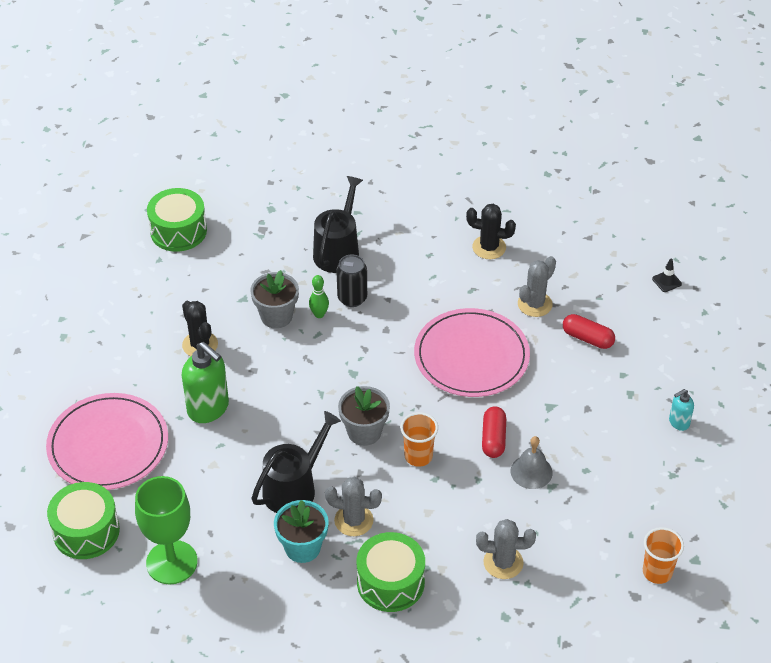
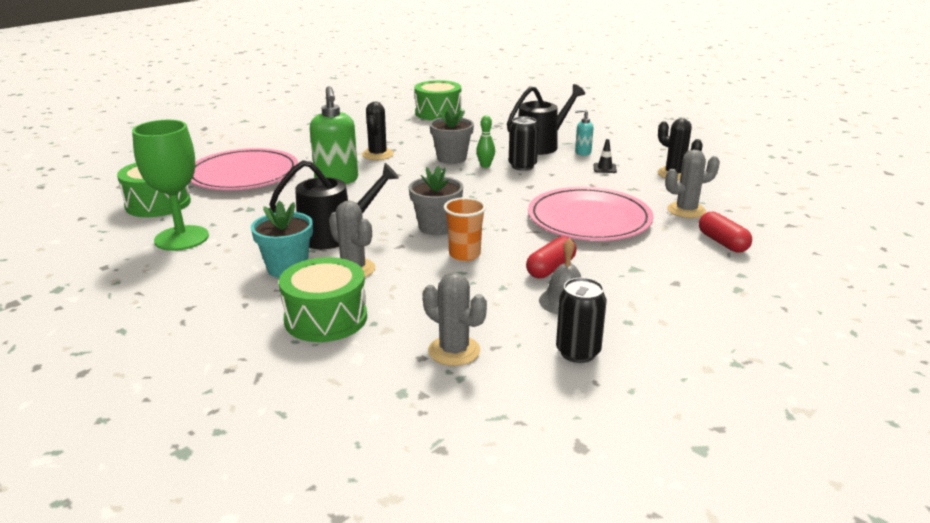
camera: 35 degrees right, 20 degrees down
(577, 519) = (578, 352): none -> black can
(657, 572) = (634, 437): orange cup -> none
(666, 281) = (850, 235): black traffic cone -> black traffic cone (604, 168)
(678, 422) = (782, 327): turquoise soap dispenser -> turquoise soap dispenser (582, 152)

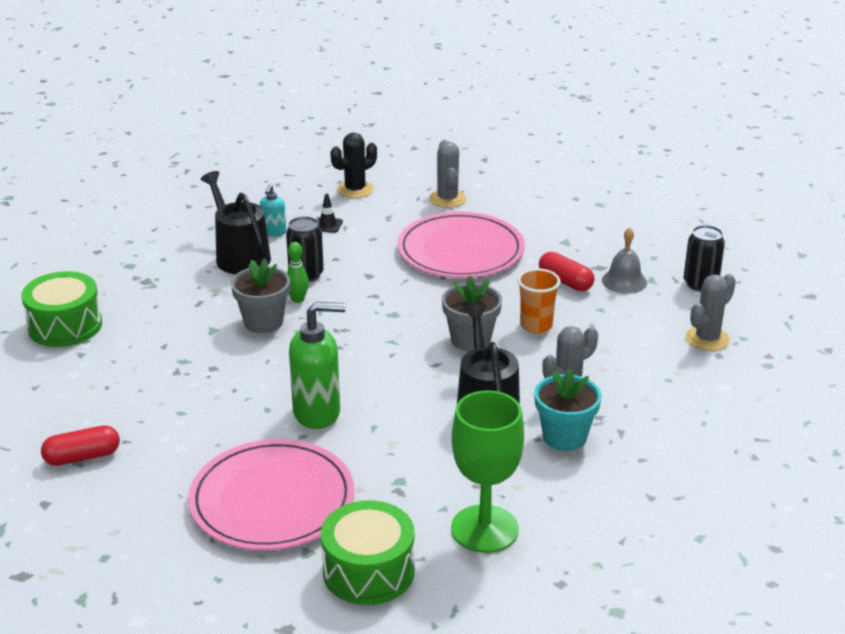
camera: 85 degrees left, 5 degrees up
(326, 318) = (664, 406): green drum -> none
(377, 154) = (229, 380): black cactus -> none
(722, 242) = (517, 195): red capsule -> red capsule (82, 457)

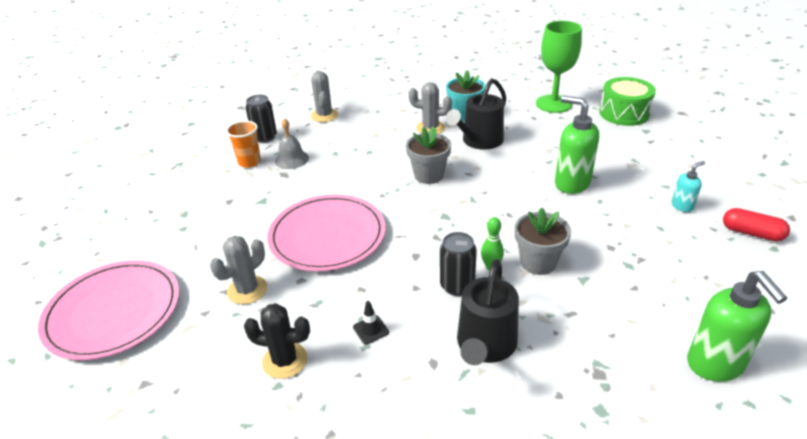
camera: 130 degrees left, 5 degrees up
(65, 326) = (715, 364): green drum -> green soap dispenser
(272, 500) = (643, 156): pink plate -> pink plate (113, 312)
(274, 232) = (423, 355): turquoise soap dispenser -> turquoise soap dispenser (682, 206)
(536, 326) = (382, 163): orange cup -> orange cup (249, 162)
(565, 282) = (318, 177): red capsule -> none
(707, 339) = (324, 115): grey cactus -> grey cactus turned 75 degrees clockwise

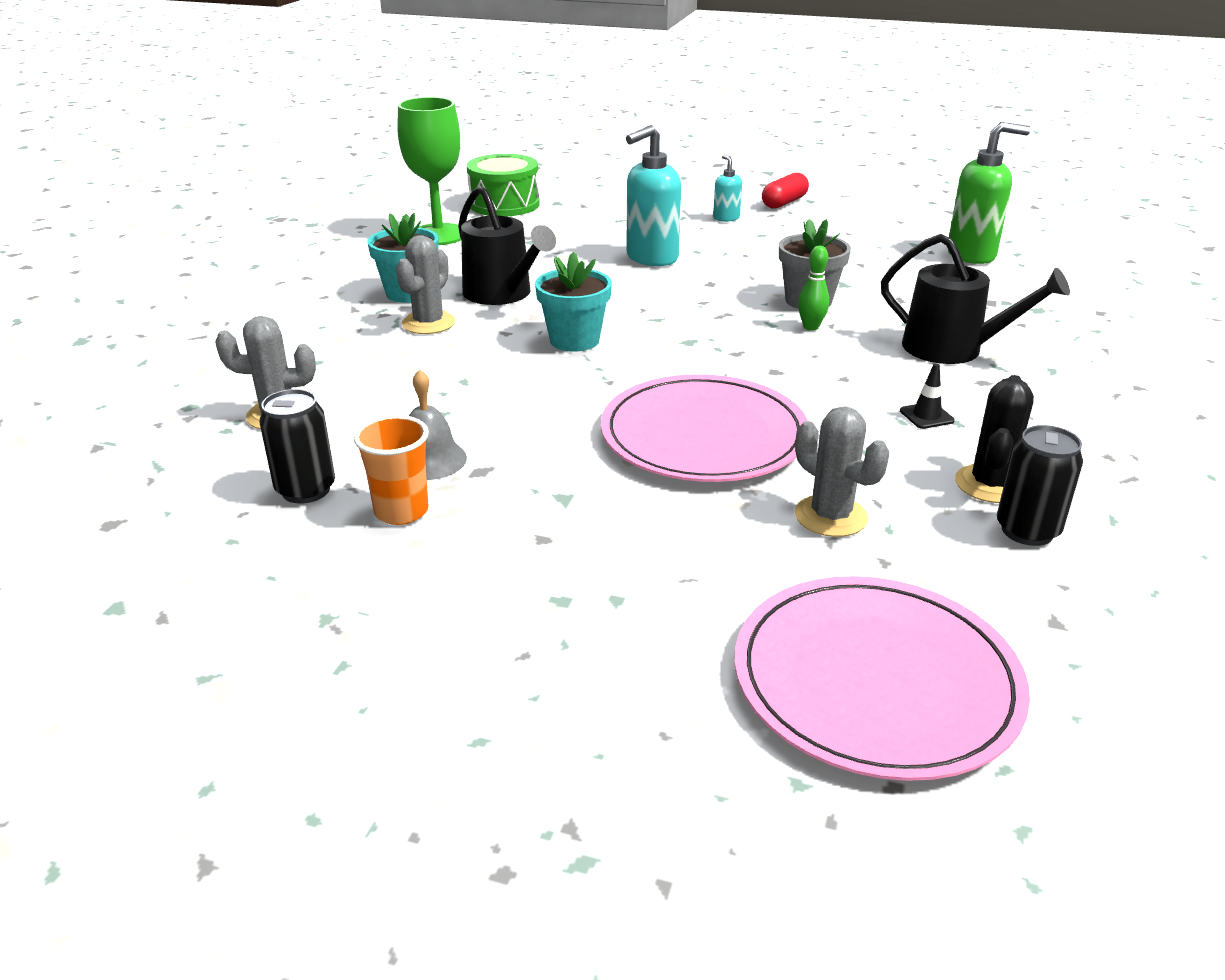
camera: 80 degrees left, 5 degrees down
(429, 175) = (574, 340): grey flower pot -> turquoise flower pot
(457, 286) = (845, 351): black can -> black can (1027, 531)
(571, 183) = (651, 258): green soap dispenser -> turquoise soap dispenser

